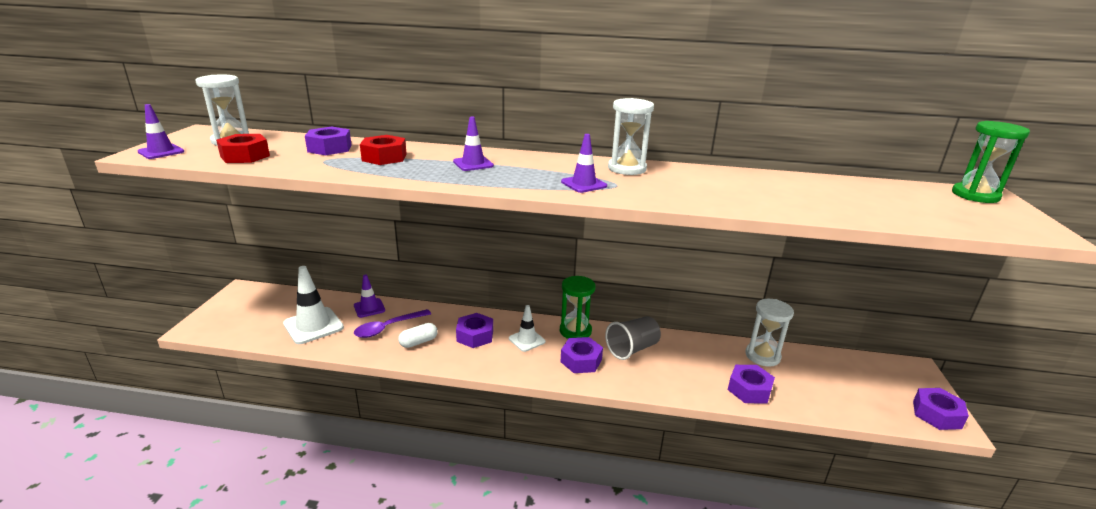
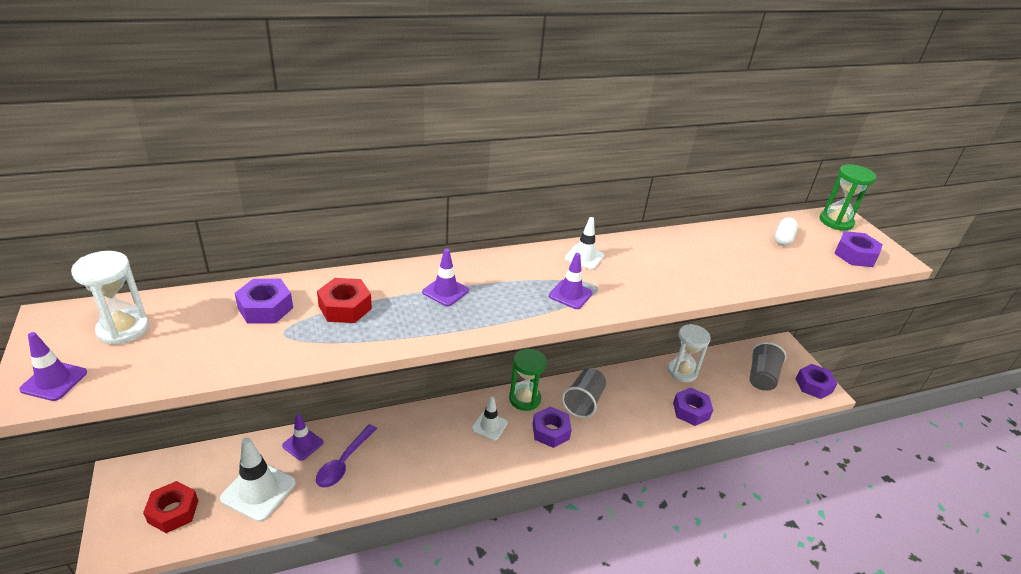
camera: 30 degrees left, 10 degrees up
(245, 156) = (179, 355): red nut -> red nut (173, 511)
(418, 342) = (389, 468): white capsule -> white capsule (783, 239)
(475, 336) = (438, 439): purple nut -> purple nut (855, 255)
(627, 168) = (584, 257): white hourglass -> white traffic cone
(864, 387) = (761, 377): none -> grey cup

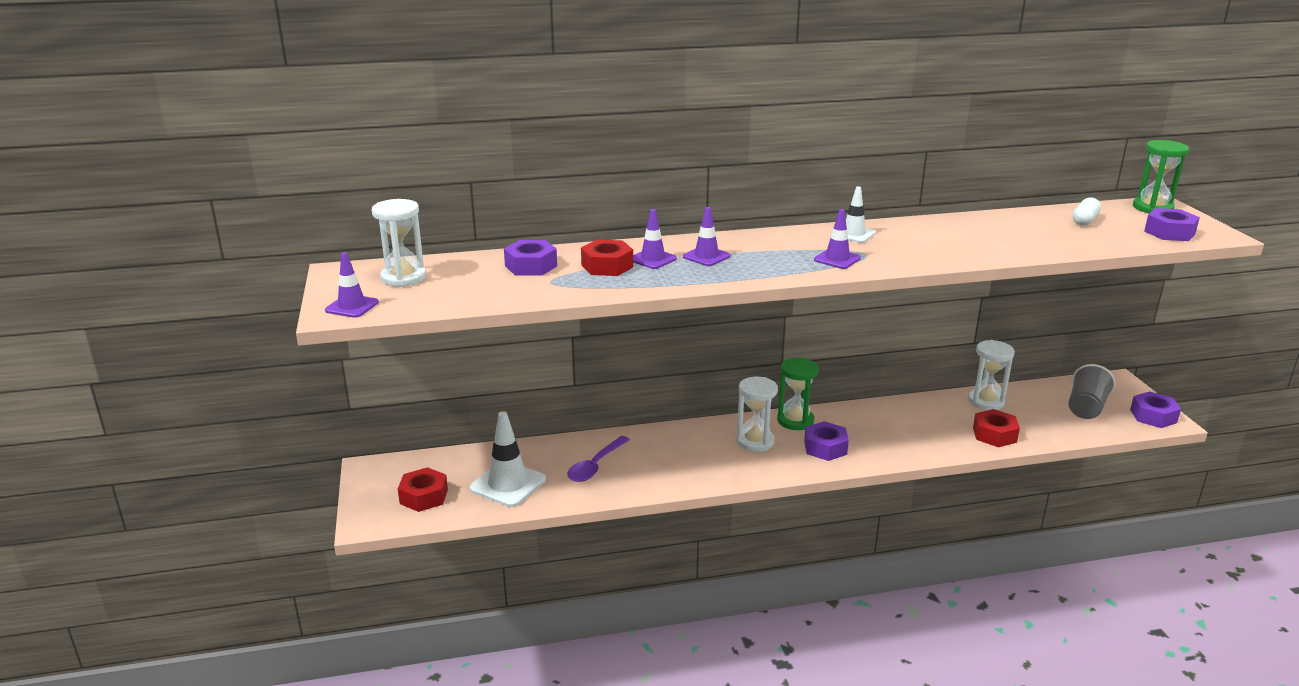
camera: 10 degrees right, 10 degrees down
(303, 444) = (551, 450): purple traffic cone -> purple traffic cone (653, 259)
(489, 426) = (755, 441): white traffic cone -> white hourglass
(583, 402) = (864, 424): grey cup -> none
(691, 411) = (994, 434): purple nut -> red nut

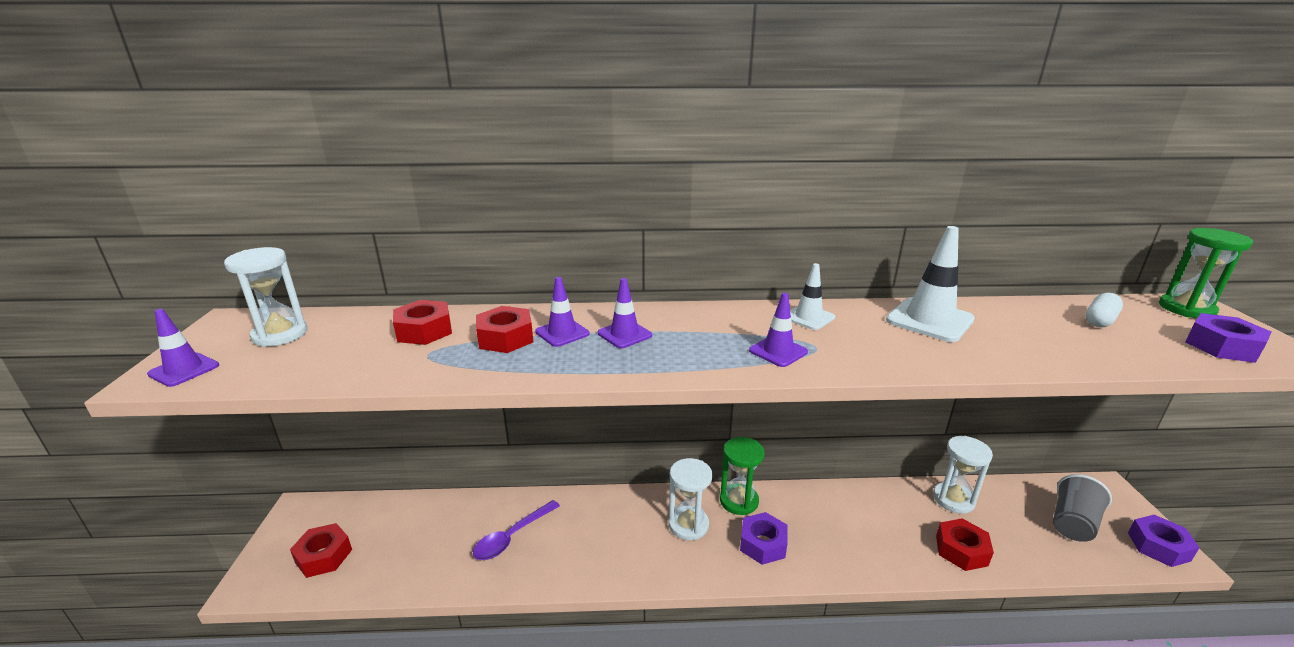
camera: 10 degrees right, 0 degrees up
(508, 484) = (413, 551): white traffic cone -> white traffic cone (929, 320)
(531, 266) = (424, 331): purple nut -> red nut

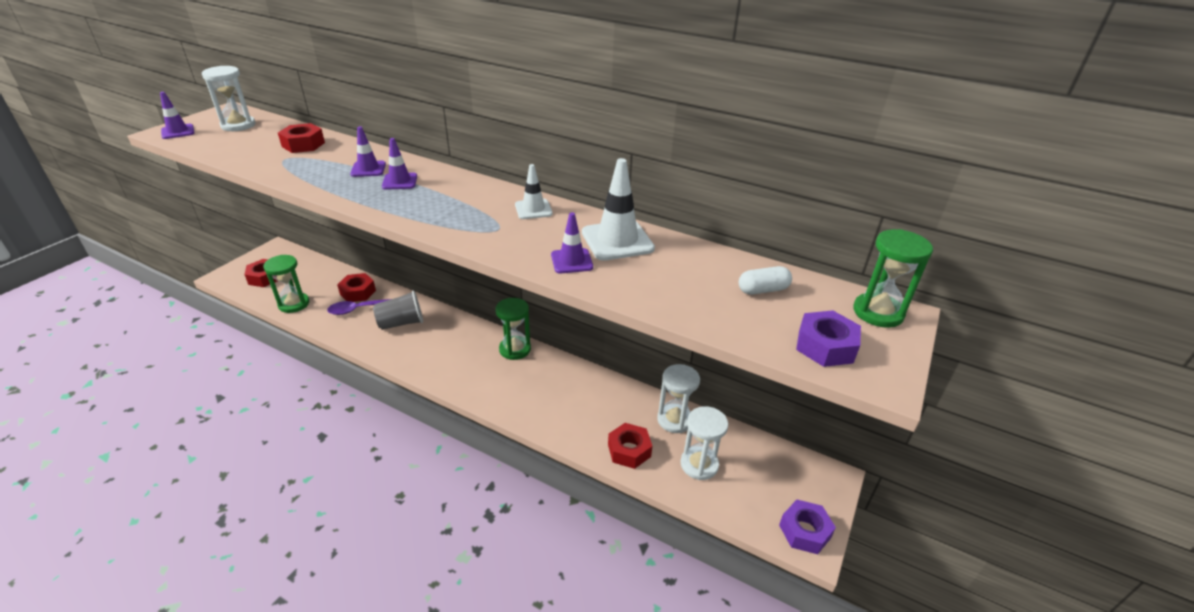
camera: 30 degrees right, 10 degrees up
(410, 572) = (294, 304): none -> green hourglass
(505, 338) = (335, 162): red nut -> red nut (358, 292)
(688, 525) = (465, 348): white hourglass -> white hourglass (699, 464)
(762, 544) = (496, 380): purple nut -> none
(778, 351) = (468, 223): purple traffic cone -> purple traffic cone (571, 261)
(1072, 523) = (752, 481): grey cup -> grey cup (401, 323)

